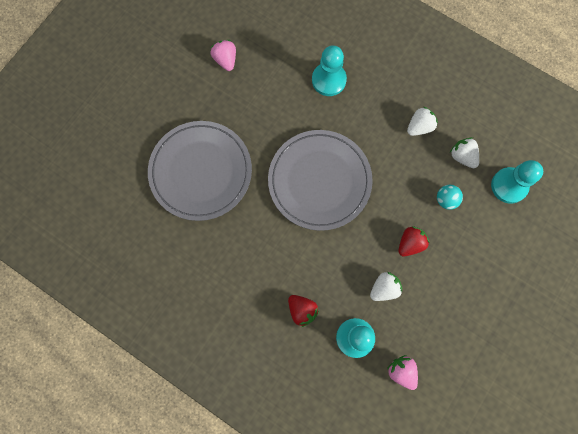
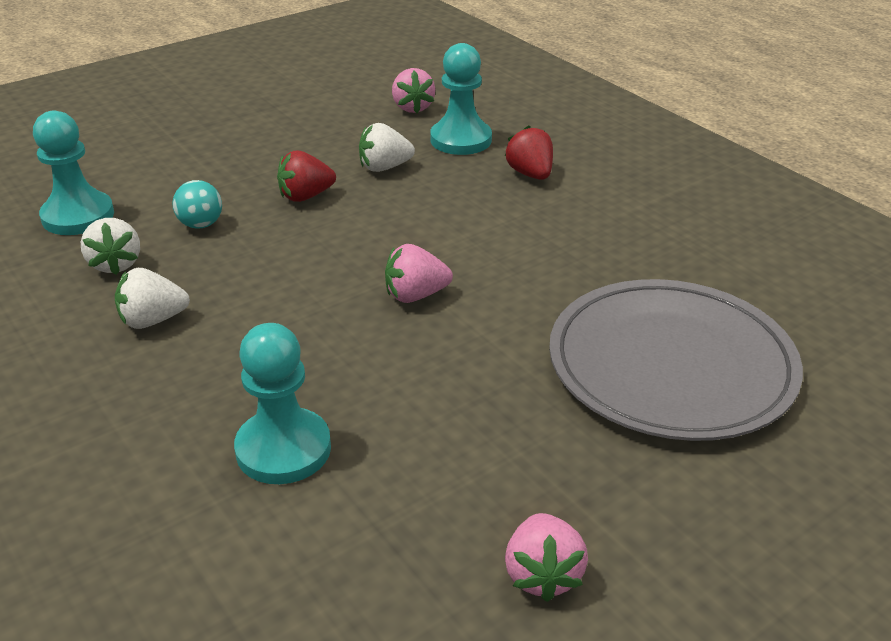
camera: 160 degrees left, 40 degrees down
(319, 181) = (415, 295): grey plate -> pink strawberry

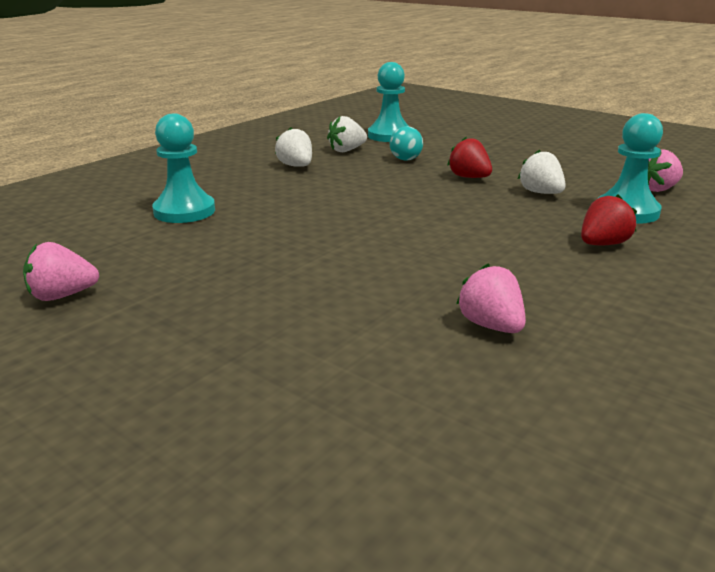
camera: 75 degrees right, 10 degrees down
(415, 295) = (366, 224): pink strawberry -> pink strawberry (491, 326)
(671, 365) = (322, 332): grey plate -> none

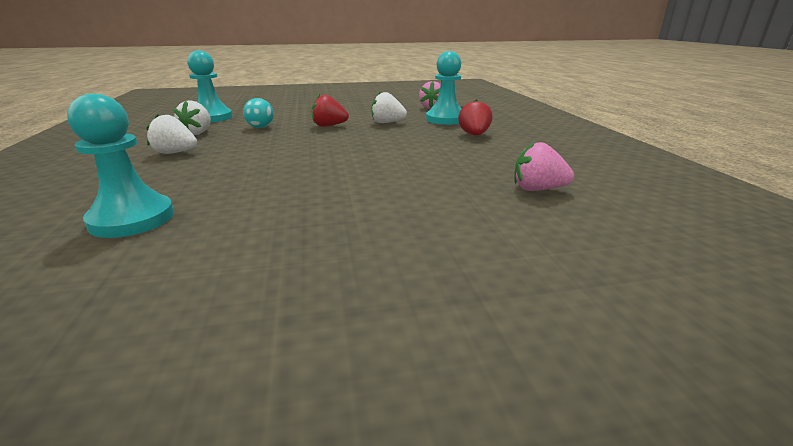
camera: 50 degrees left, 0 degrees up
(62, 296) = (158, 372): pink strawberry -> none

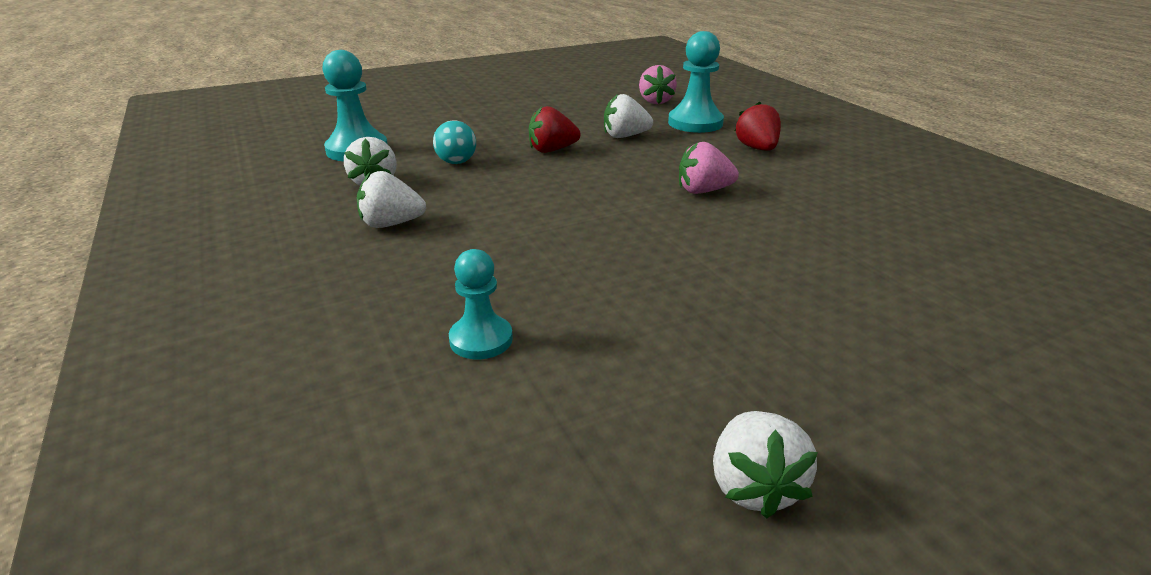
camera: 15 degrees left, 5 degrees up
(132, 219) = (481, 339): turquoise pawn -> turquoise pawn, size x0.63
(179, 354) = (754, 486): none -> white strawberry
(537, 189) = (901, 227): pink strawberry -> pink strawberry (703, 191)

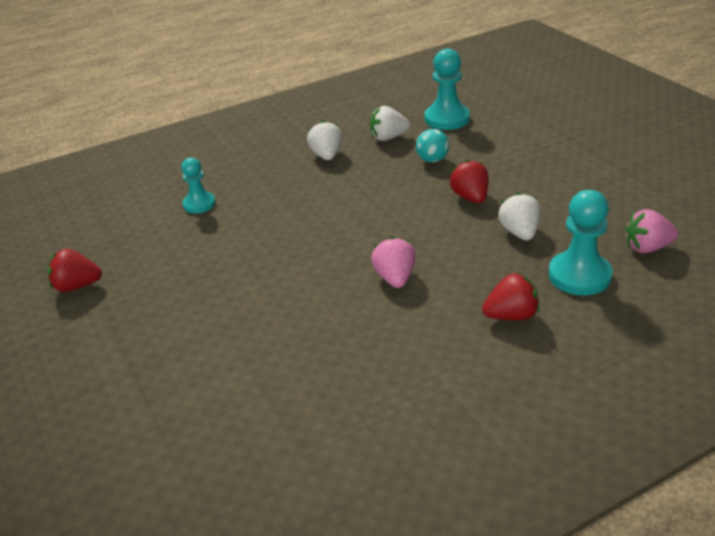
camera: 90 degrees right, 5 degrees up
(754, 486) = (77, 286): white strawberry -> red strawberry

